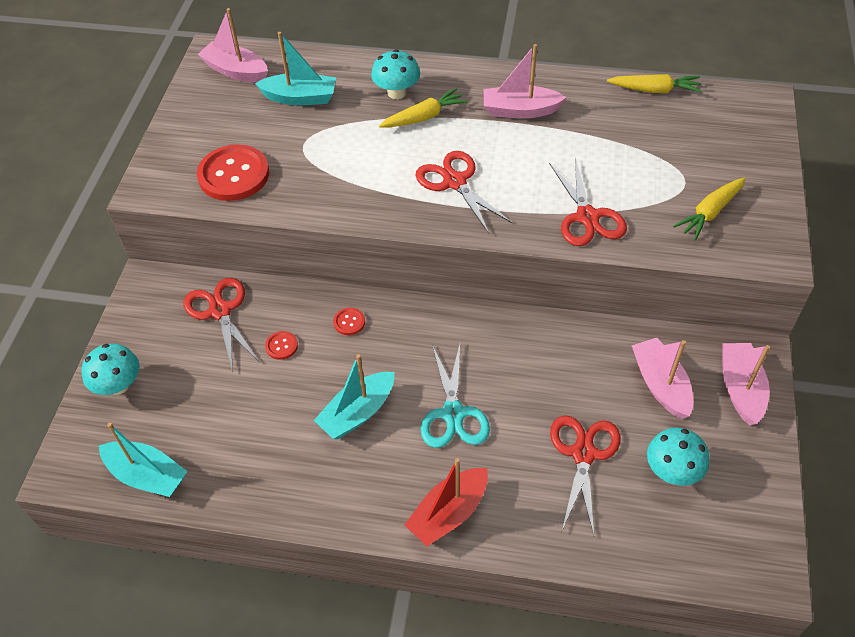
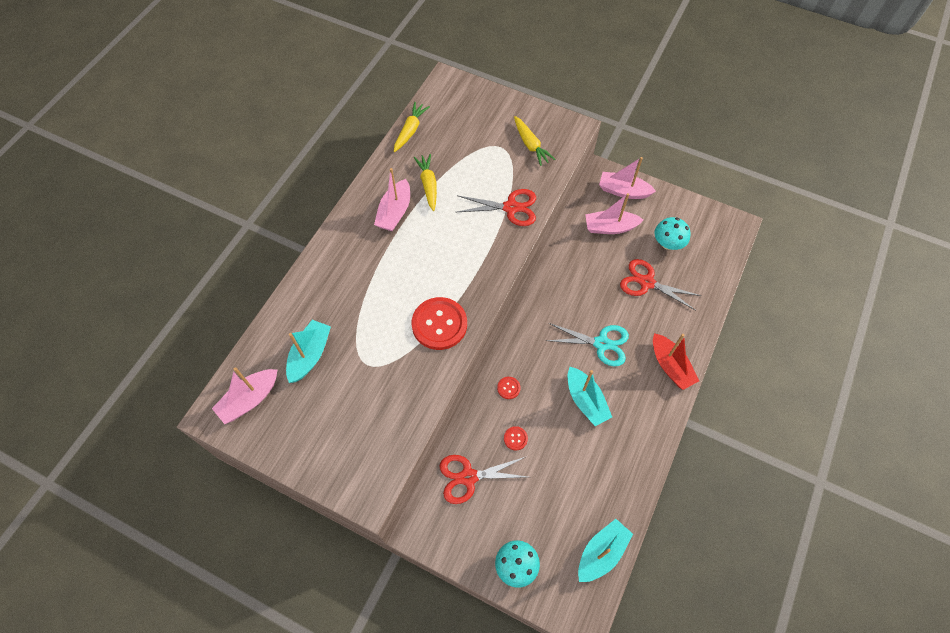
camera: 75 degrees left, 10 degrees up
(234, 175) = (380, 423): red button -> red button (439, 324)
(396, 92) = (337, 284): turquoise mushroom -> none
(424, 117) = (374, 273): yellow carrot -> yellow carrot (428, 185)
(454, 181) = (449, 273): red scissors -> none

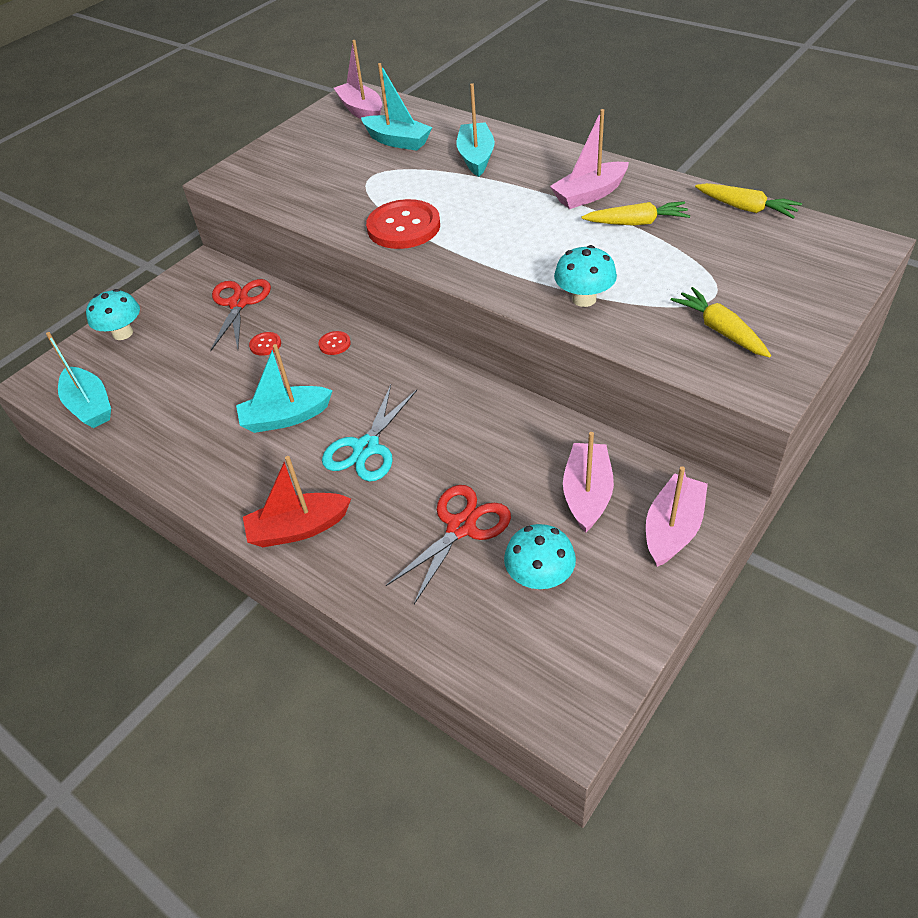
camera: 105 degrees right, 15 degrees down
(340, 290) = (476, 157): none -> turquoise boat
(395, 212) = (589, 194): pink boat -> pink boat turned 60 degrees counterclockwise
(511, 208) = (584, 299): red scissors -> turquoise mushroom
(530, 145) = (720, 330): yellow carrot -> yellow carrot turned 75 degrees clockwise

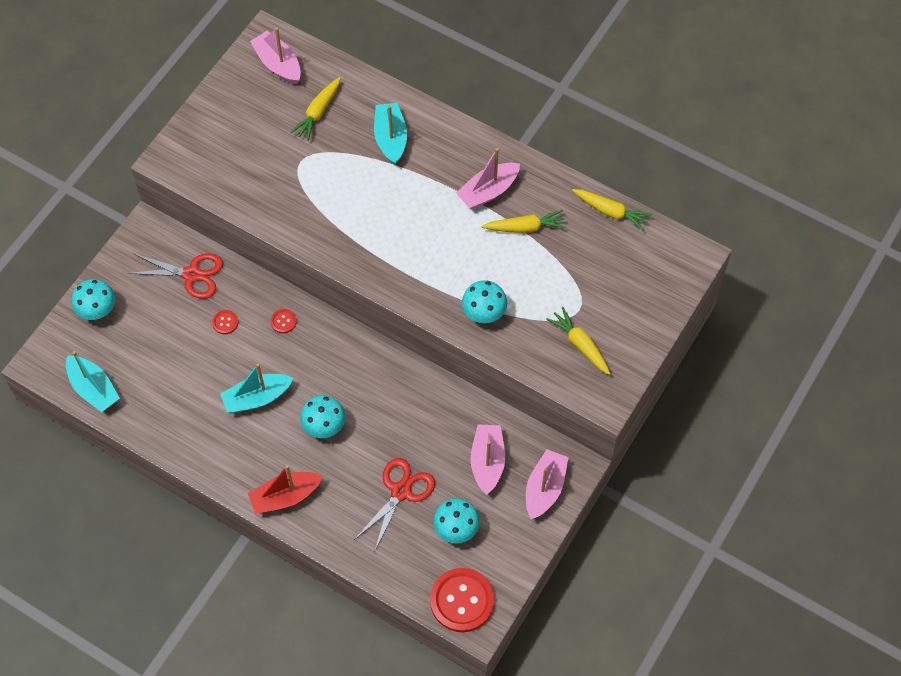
camera: 10 degrees left, 15 degrees up
(239, 303) = (192, 275): red scissors -> red scissors turned 105 degrees clockwise
(366, 448) = (324, 425): turquoise scissors -> turquoise mushroom
(397, 141) = (318, 112): turquoise boat -> yellow carrot
(403, 227) = (337, 228): red button -> red button (462, 601)

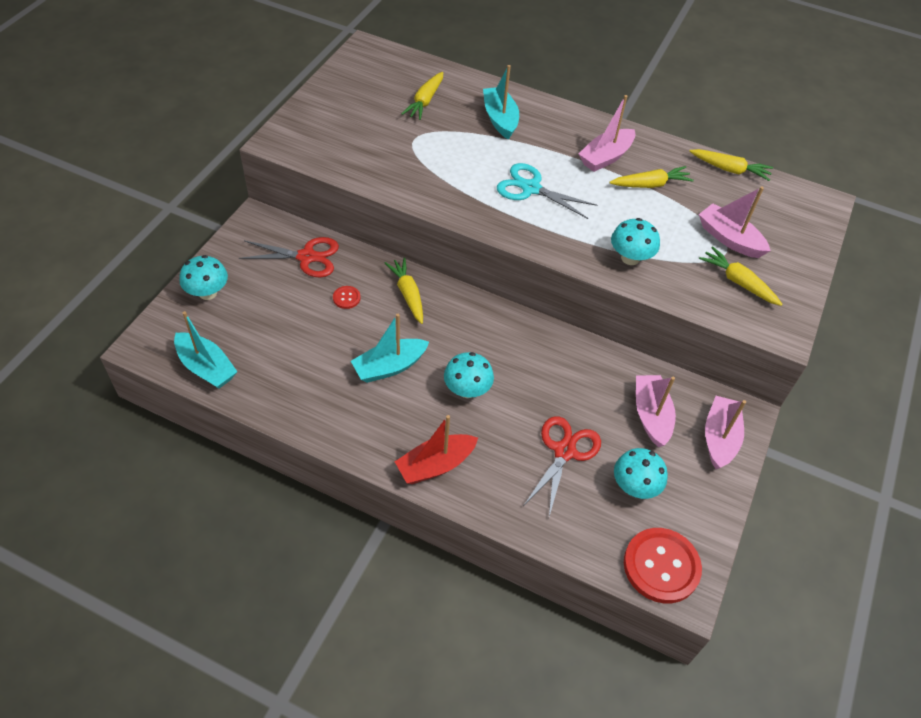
camera: 10 degrees left, 10 degrees down
(278, 64) = (380, 67): pink boat -> pink boat (729, 239)
(283, 321) = (408, 294): red button -> yellow carrot
(405, 227) = (530, 188): none -> turquoise scissors

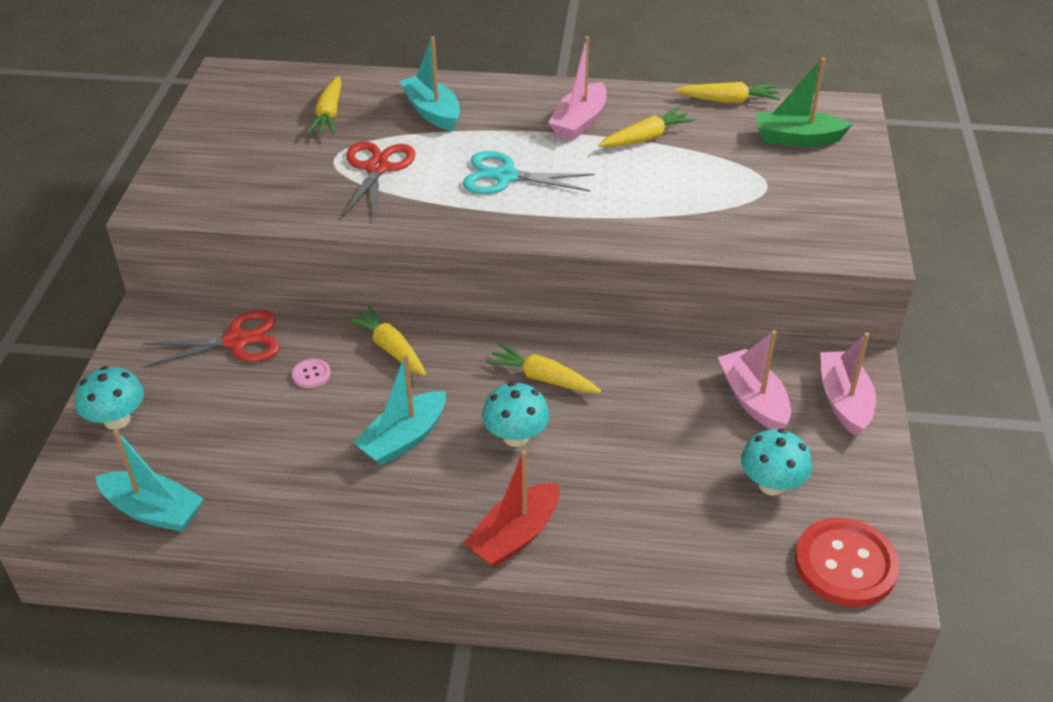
camera: 15 degrees left, 10 degrees down
(346, 298) = (311, 374): red button -> pink button
(565, 451) = (669, 470): red scissors -> red scissors (377, 168)
(630, 258) = (660, 220): turquoise mushroom -> none
(729, 239) = (763, 171): pink boat -> none
(738, 282) = (796, 213): yellow carrot -> yellow carrot (543, 378)
(769, 217) = (797, 139): none -> green boat

